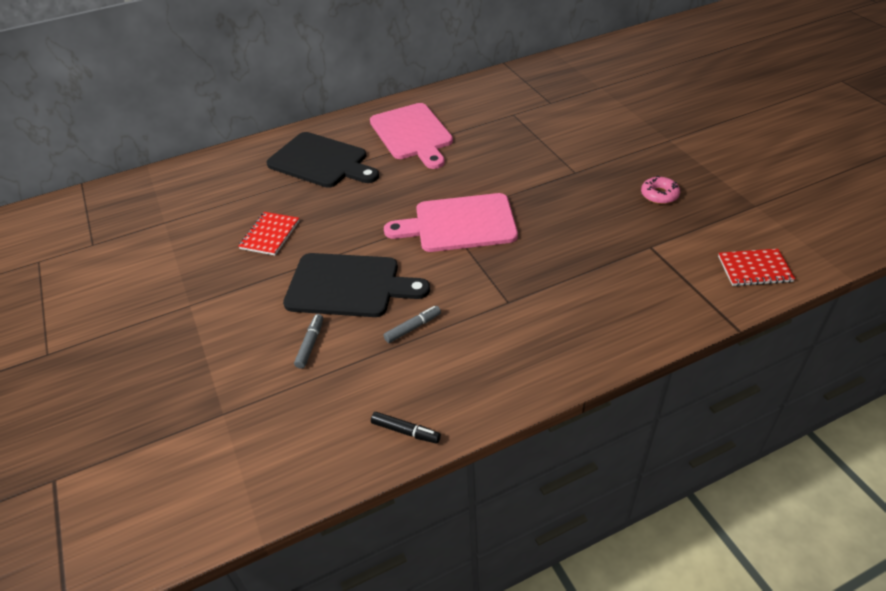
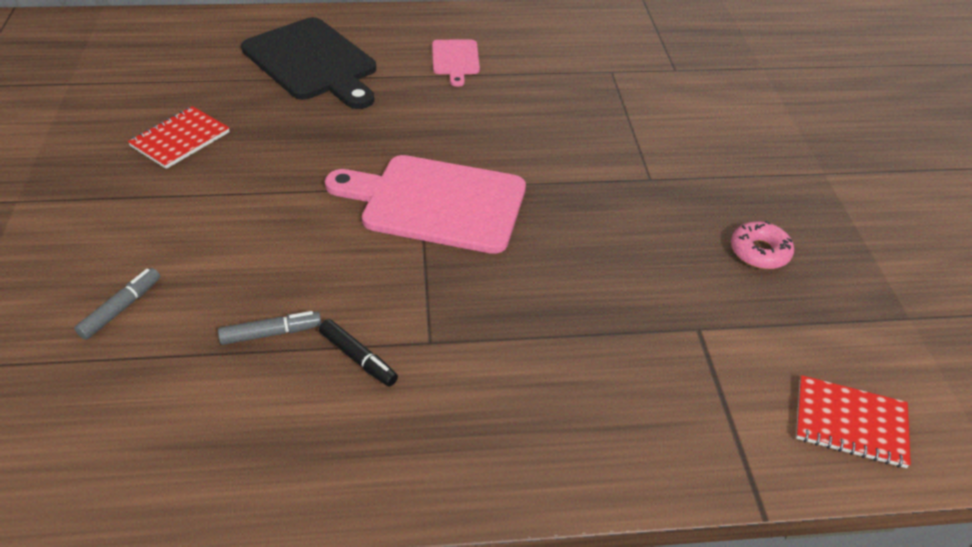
camera: 15 degrees right, 0 degrees up
(348, 285) = (229, 242): black cutting board -> none
(405, 431) = (153, 489): black marker -> black marker (358, 358)
(412, 134) = (455, 60): pink cutting board -> pink cutting board, size x0.50

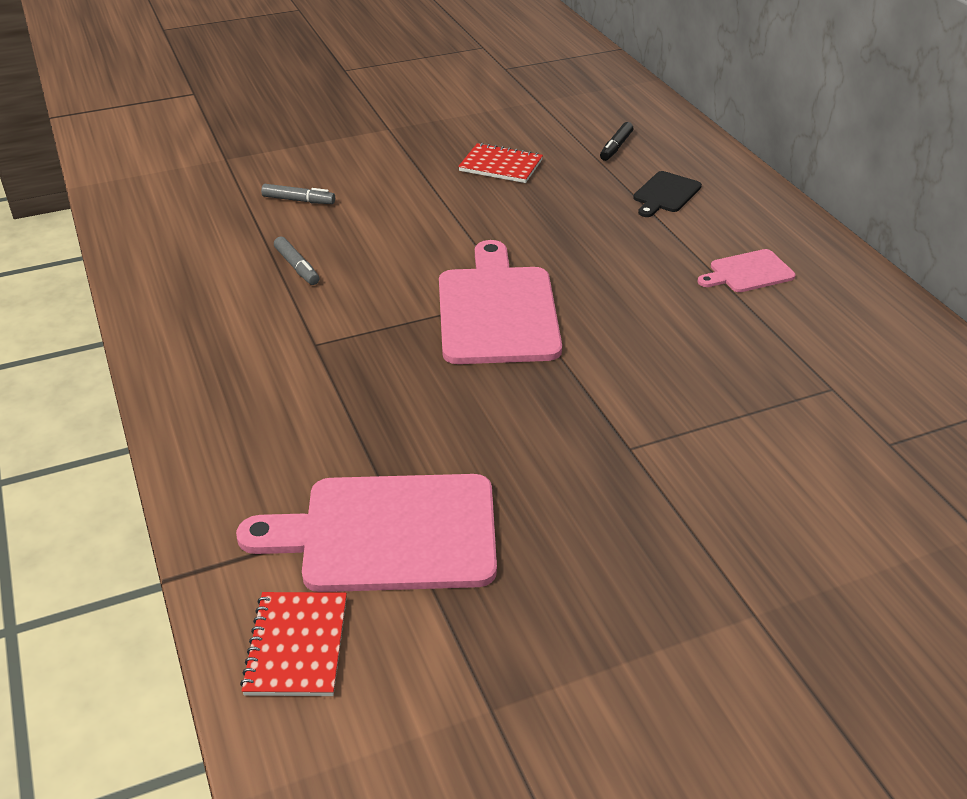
camera: 75 degrees right, 5 degrees down
(313, 62) = (665, 194): black cutting board -> black cutting board, size x0.50
(358, 358) = (285, 312): black marker -> black marker (616, 147)
(724, 338) = (388, 534): none -> pink cutting board
(759, 252) = (546, 554): pink donut -> none

